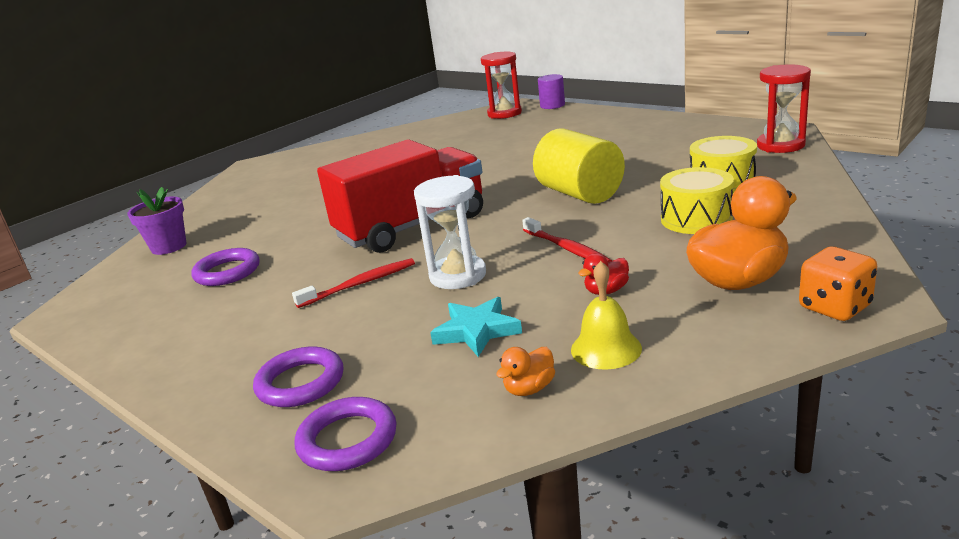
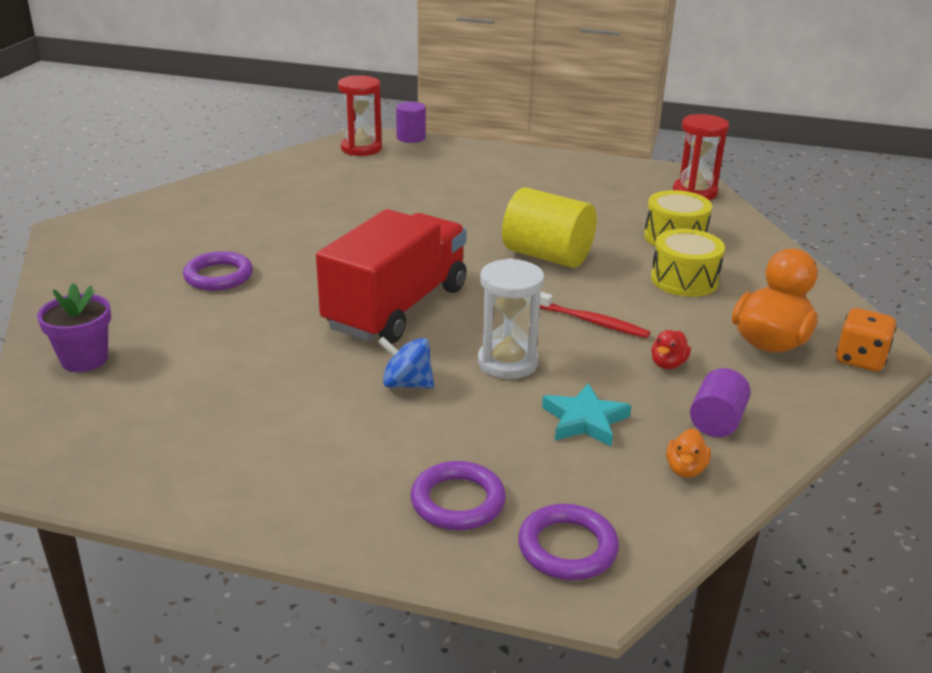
camera: 30 degrees left, 5 degrees up
(227, 272) = (216, 386): purple ring -> purple ring (218, 276)
(359, 284) = (407, 384): red toothbrush -> blue spinning top
(606, 348) = (716, 421): yellow bell -> purple cylinder

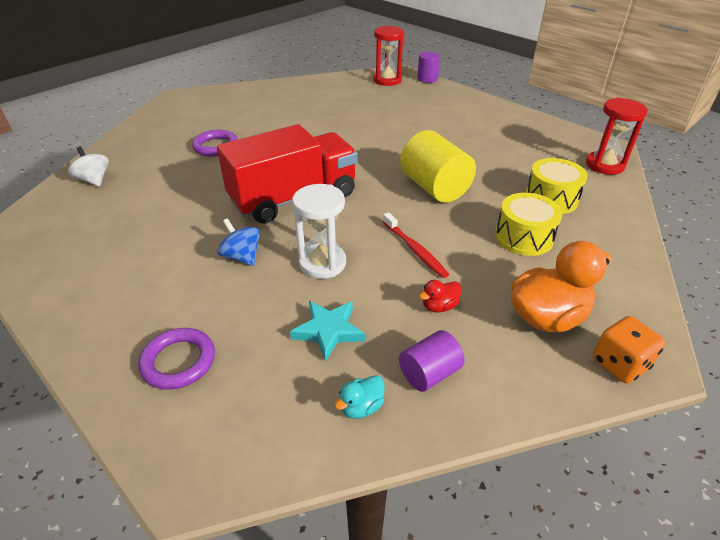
camera: 30 degrees right, 10 degrees up
(84, 359) = (94, 180): purple flower pot -> white spinning top
(567, 548) = (207, 436): purple ring -> none
(685, 469) = (361, 407): orange duck -> turquoise duck

